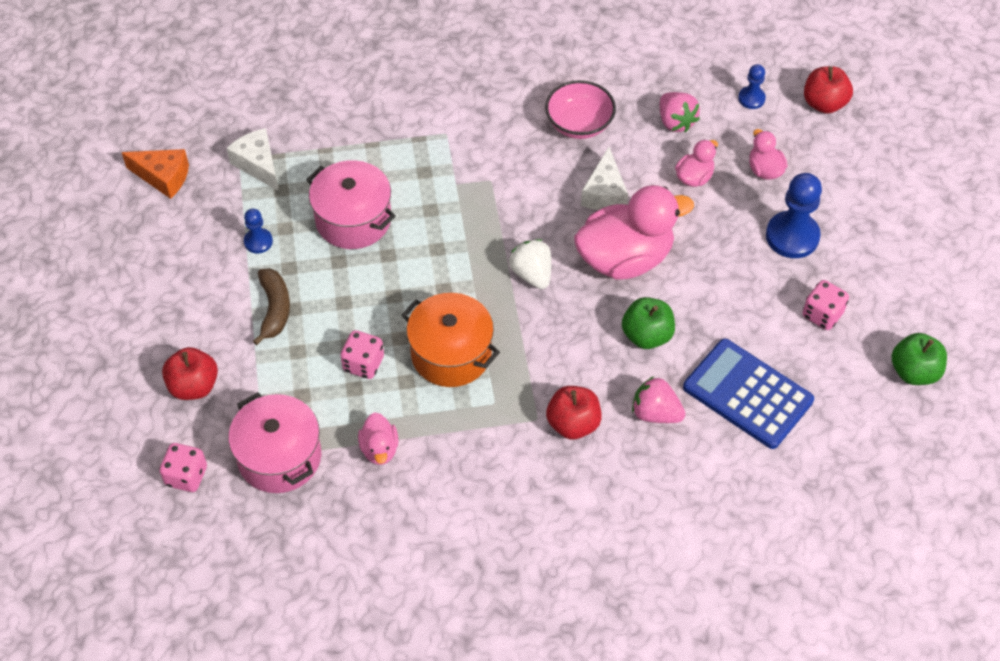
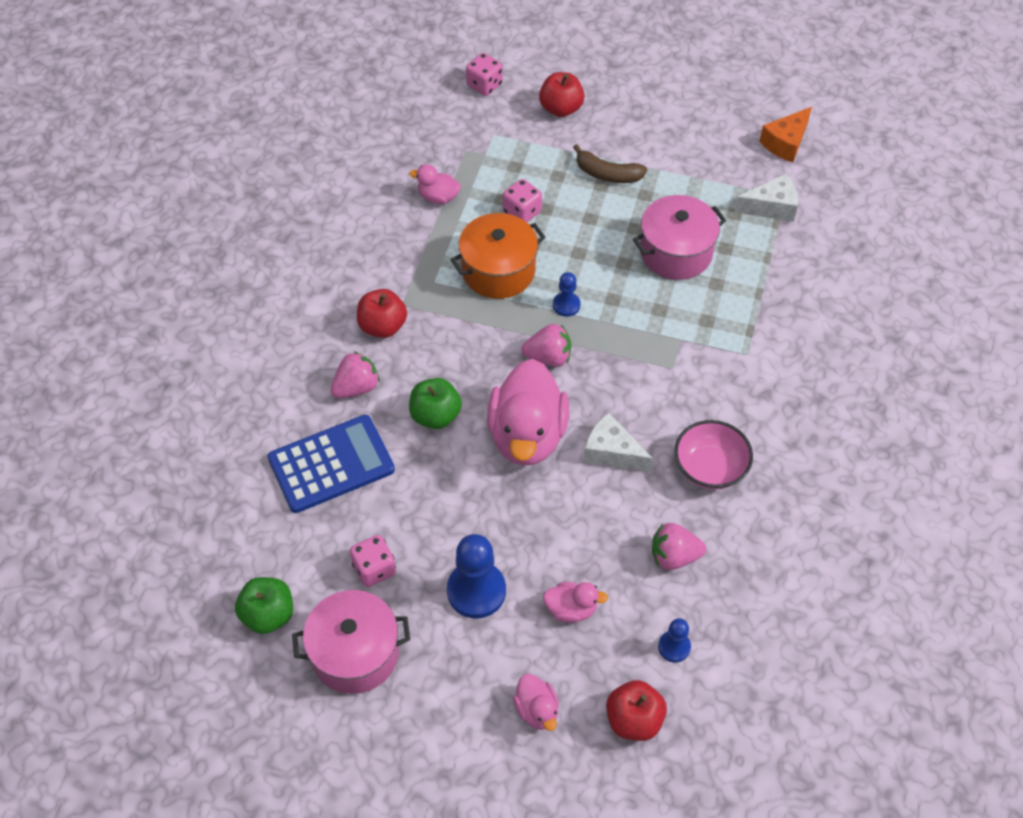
camera: 115 degrees right, 0 degrees up
(258, 241) = (683, 183): blue pawn -> blue pawn (566, 305)
(279, 457) = (468, 139): pink pot -> pink pot (355, 653)
(532, 274) = (548, 357): white strawberry -> pink strawberry
(694, 177) = (593, 539): pink duck -> pink duck (537, 710)

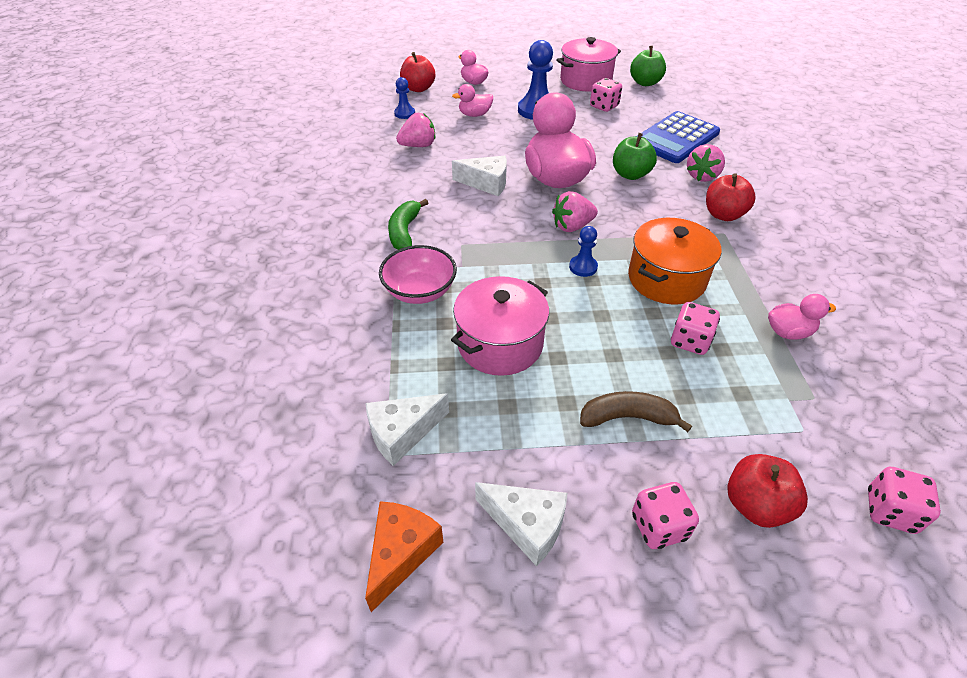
camera: 160 degrees right, 10 degrees down
(627, 115) = (659, 526): none -> pink dice
(705, 136) = (527, 525): none -> white cheese
(710, 468) = (407, 191): pink bowl -> pink bowl (420, 291)
(727, 402) = (404, 232): none -> green banana

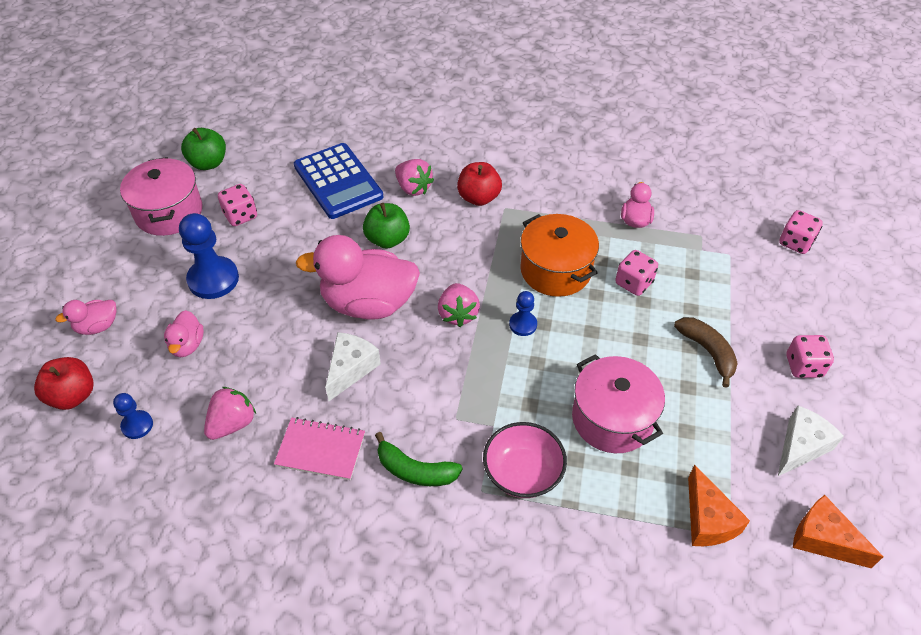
camera: 75 degrees left, 5 degrees up
(402, 433) = (707, 520): white cheese -> orange cheese
(409, 185) = (321, 450): none -> pink notebook
(418, 145) = (232, 423): pink strawberry -> pink strawberry turned 45 degrees clockwise
(627, 417) = (707, 351): brown banana -> brown banana turned 135 degrees clockwise
(755, 505) = (788, 306): red apple -> none

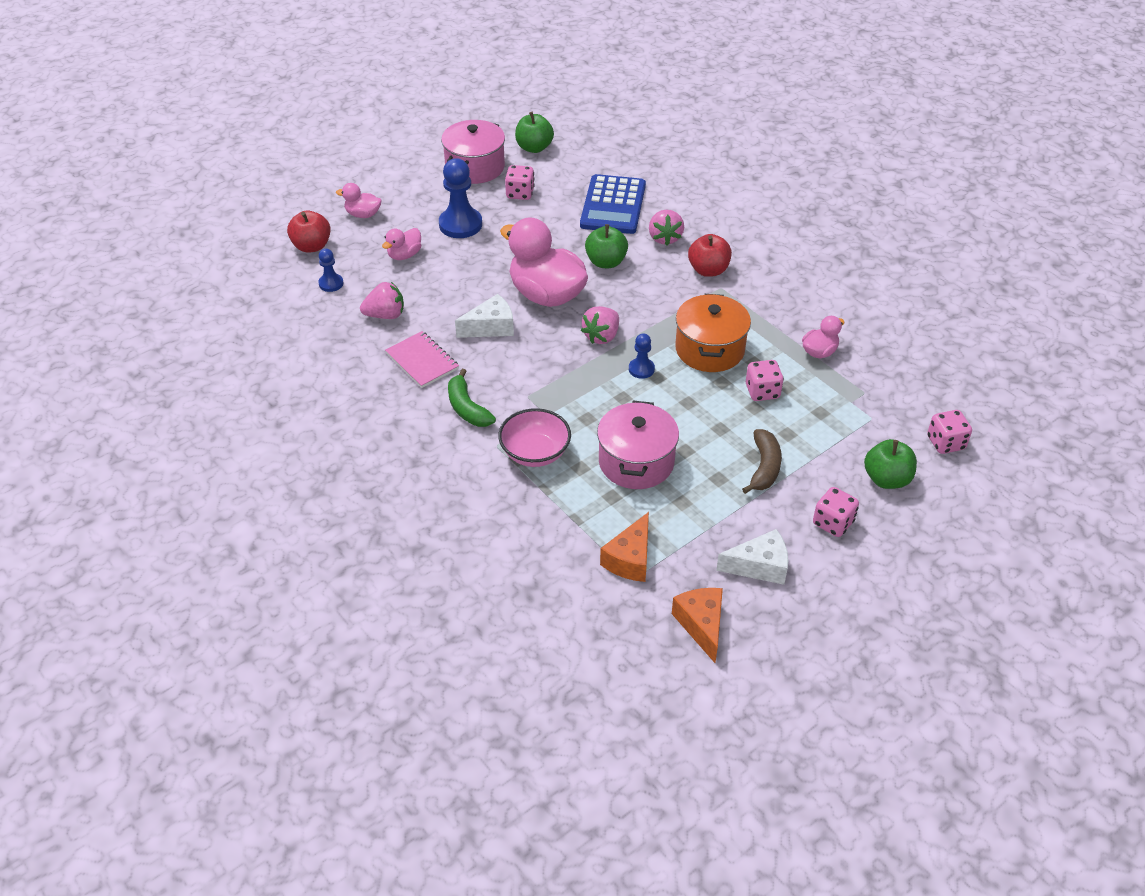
camera: 40 degrees right, 5 degrees down
(794, 300) = (886, 479): none -> green apple

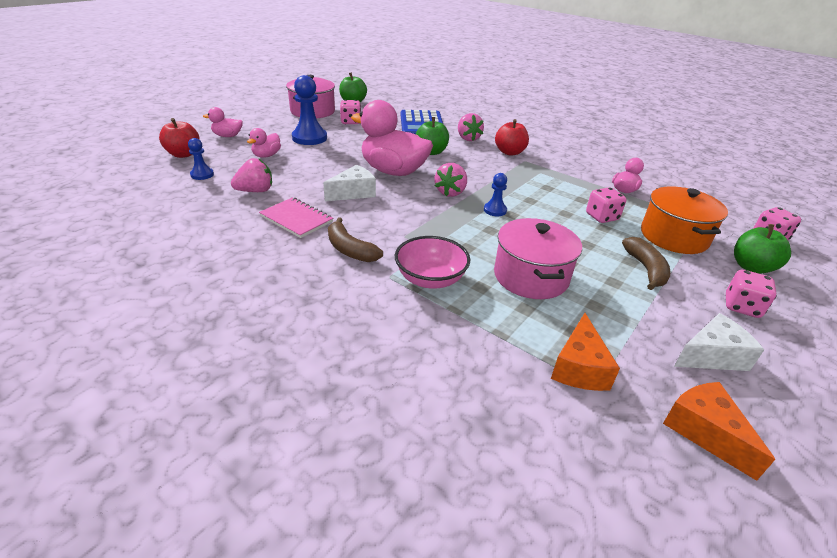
camera: 15 degrees left, 10 degrees down
(467, 408) = (350, 250): green banana -> brown banana
(709, 349) = (541, 194): orange pot -> orange pot (673, 237)

